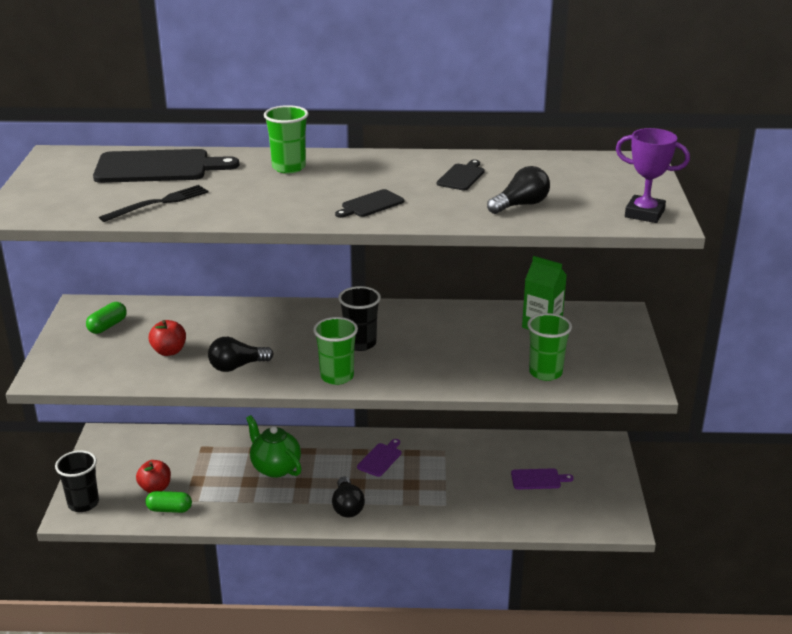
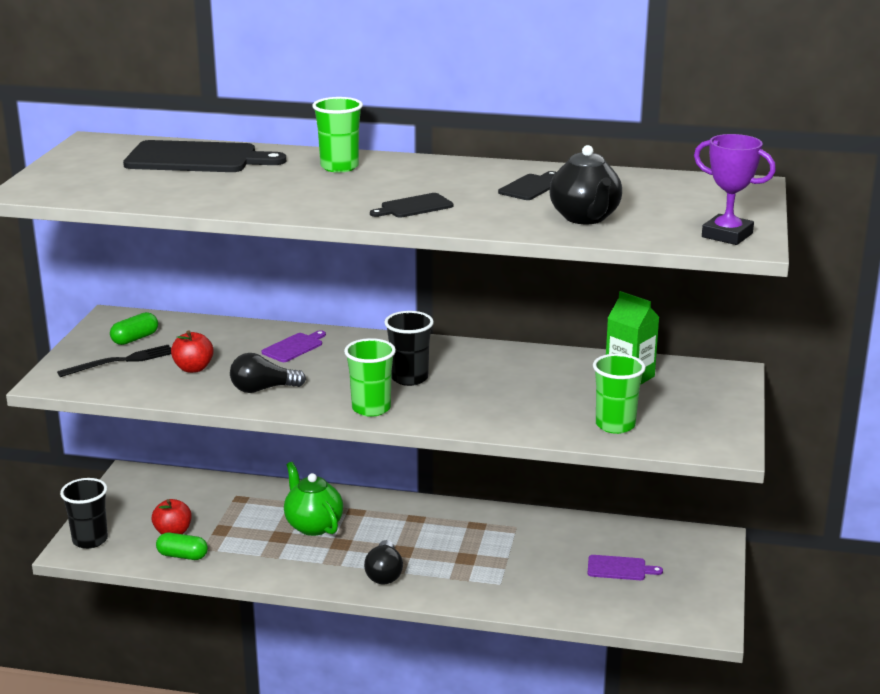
camera: 10 degrees right, 5 degrees down
(158, 203) = (183, 191): black fork -> black fork (121, 361)
(380, 459) = (437, 528): purple cutting board -> purple cutting board (294, 347)
(520, 205) = (585, 218): black light bulb -> black teapot

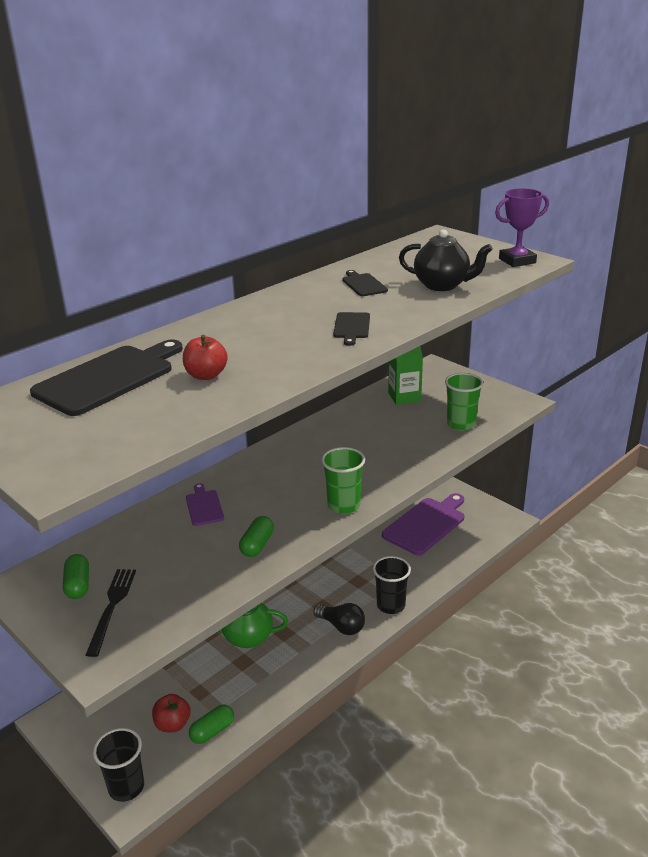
camera: 55 degrees left, 5 degrees up
(193, 368) = (177, 569): red apple -> red apple (206, 375)
(263, 389) = (257, 545): black light bulb -> green capsule
(339, 167) = (225, 330): green cup -> none
(409, 378) = (315, 474): black cup -> black cup (391, 605)
(619, 568) = (426, 524): purple cutting board -> purple cutting board, size x2.02

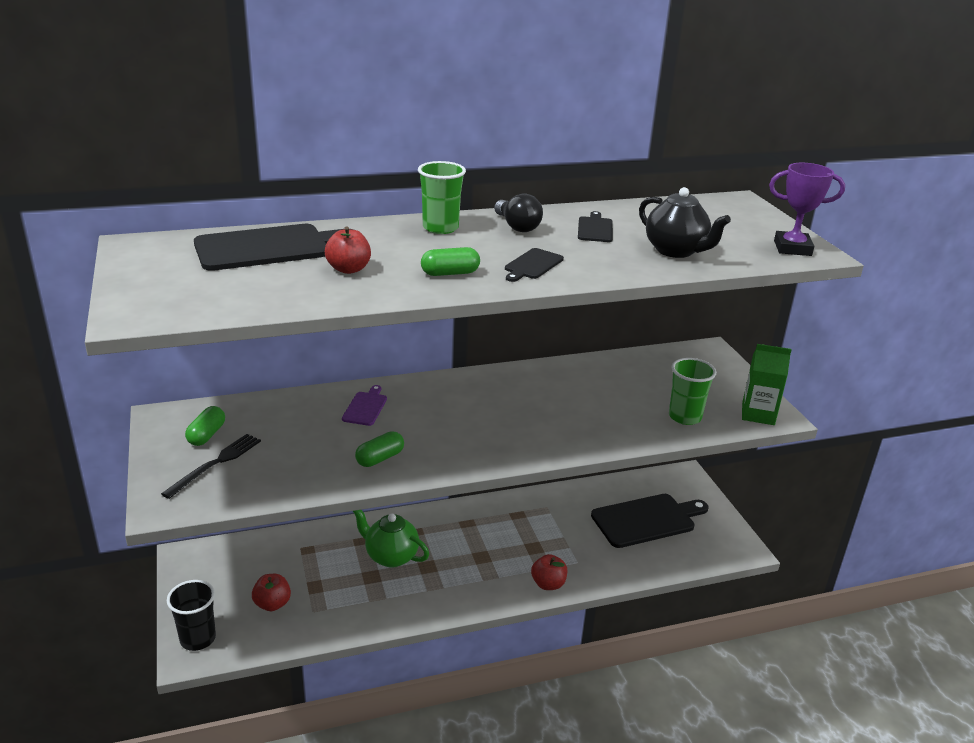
camera: 25 degrees right, 0 degrees up
(212, 731) = (300, 625): green capsule -> green capsule (450, 273)
(341, 626) = (484, 584): black light bulb -> black light bulb (517, 226)
(344, 505) = (491, 453): green cup -> green cup (440, 228)
(391, 605) = (548, 584): black cup -> red apple
(404, 397) = (649, 371): green carton -> green carton (758, 414)
(426, 524) = (646, 520): purple cutting board -> black cutting board

